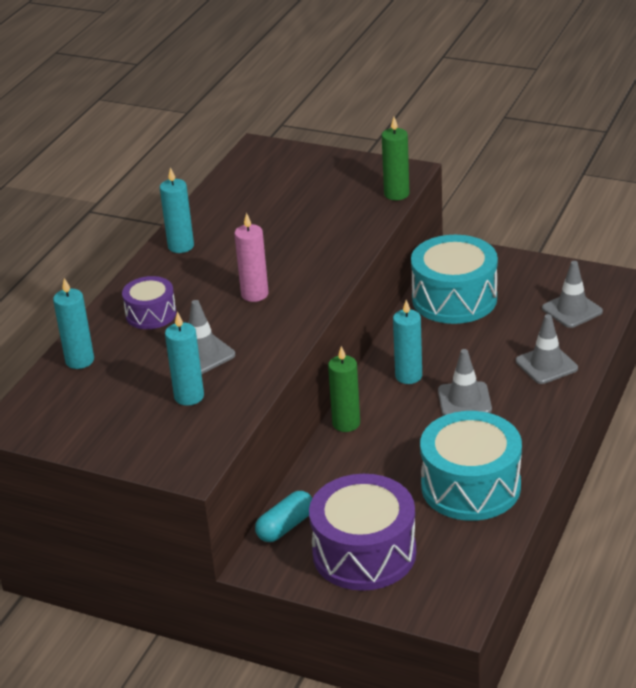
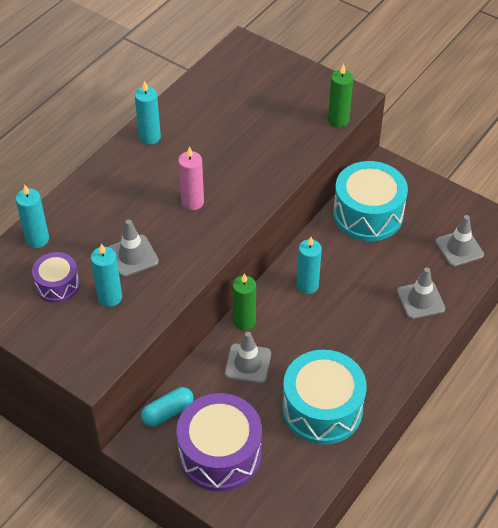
camera: 10 degrees right, 15 degrees up
(151, 314) = (105, 204): purple drum -> purple drum (57, 285)
(464, 400) = (344, 320): grey traffic cone -> grey traffic cone (248, 364)

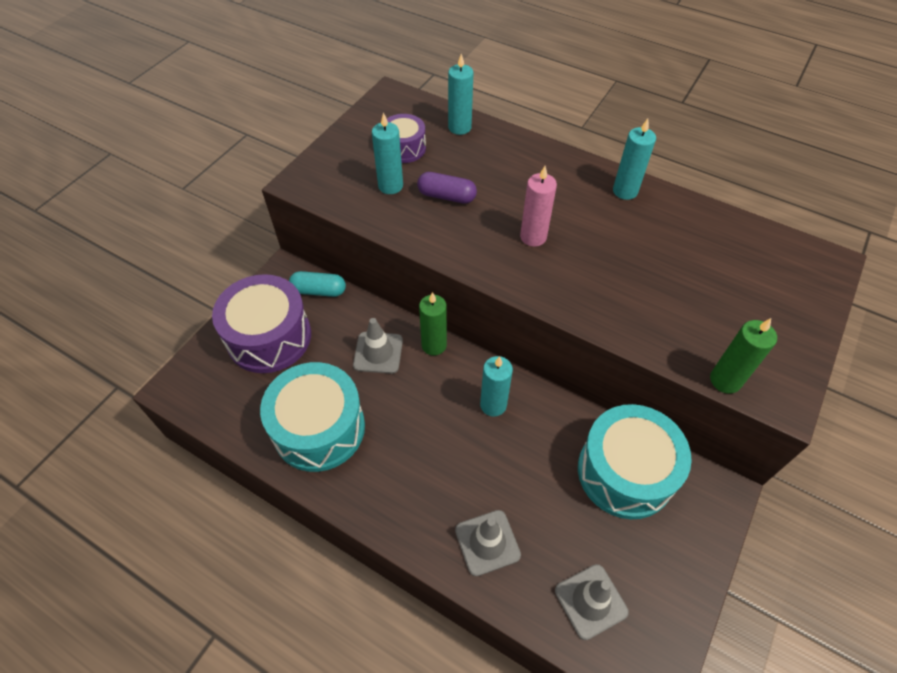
camera: 85 degrees right, 5 degrees up
(132, 256) = (446, 196): grey traffic cone -> purple capsule
(168, 412) = (319, 290): turquoise capsule -> turquoise capsule turned 45 degrees counterclockwise

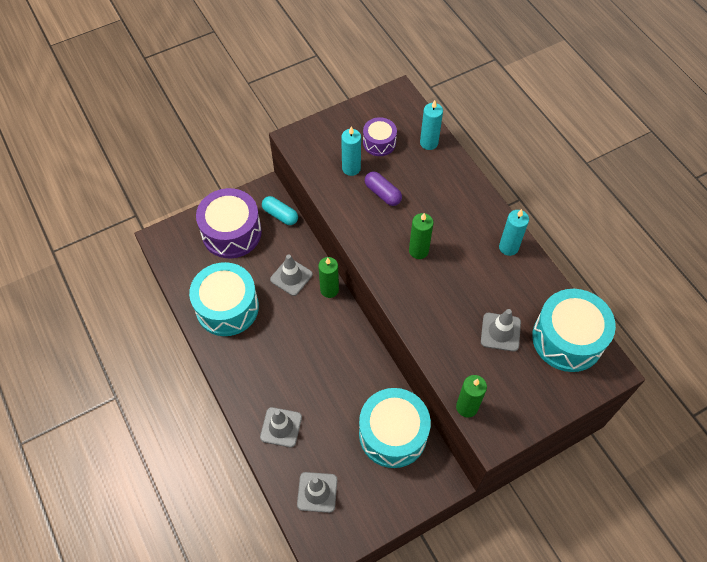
camera: 30 degrees right, 5 degrees up
(493, 405) = (340, 348): turquoise candle -> none
(533, 237) = (418, 251): pink candle -> green candle
(690, 279) = (500, 332): none -> grey traffic cone
(761, 252) = (567, 339): none -> turquoise drum

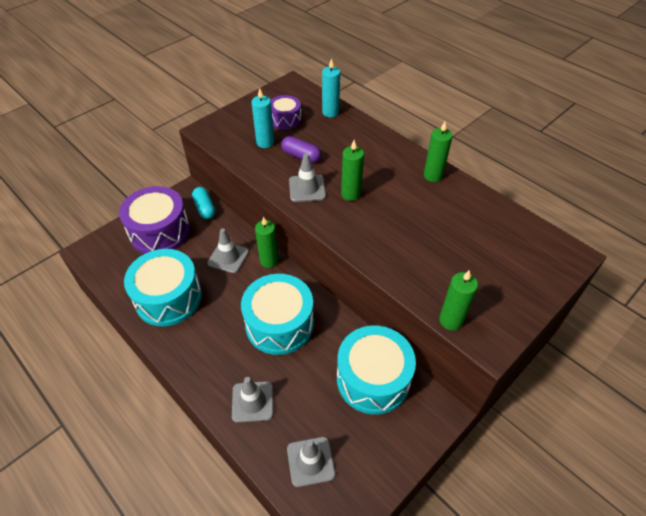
camera: 15 degrees left, 10 degrees down
(280, 215) = (205, 208): turquoise capsule -> turquoise capsule turned 45 degrees clockwise
(500, 332) = (455, 245): grey traffic cone -> grey traffic cone (307, 188)
(508, 247) = (433, 176): turquoise candle -> green candle
(567, 339) = (520, 237): turquoise drum -> turquoise drum (279, 324)

